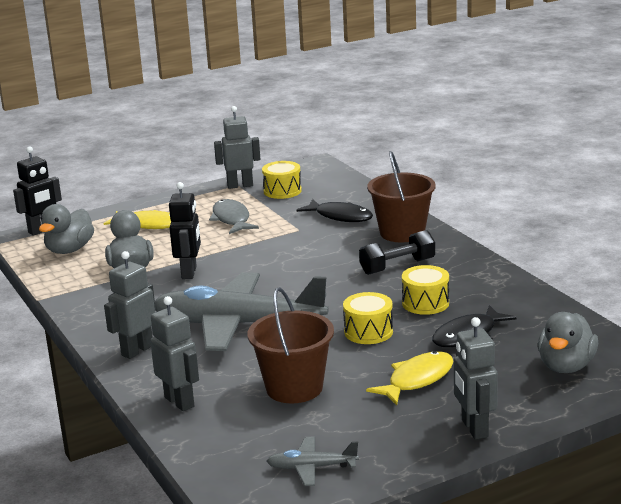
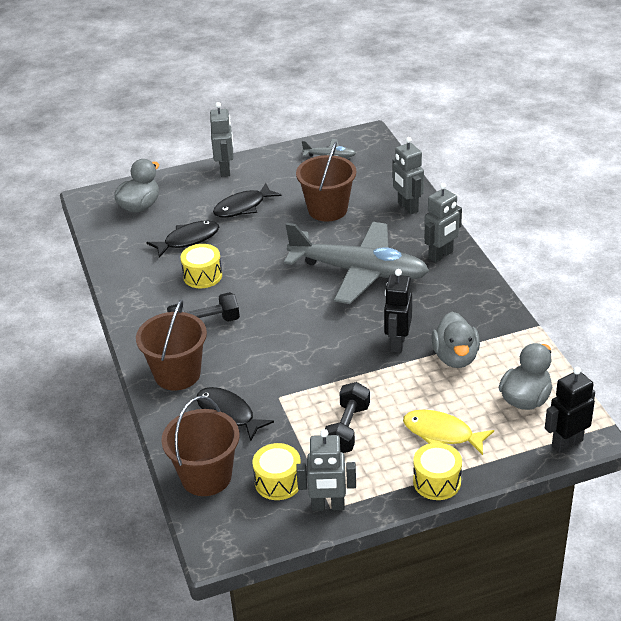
camera: 170 degrees left, 15 degrees up
(231, 219) = (347, 429): grey fish -> black dumbbell
(341, 187) = (206, 477): none -> brown bucket
(368, 332) = (259, 252): yellow drum -> yellow drum (437, 482)
(417, 379) = (243, 207): yellow fish -> black fish

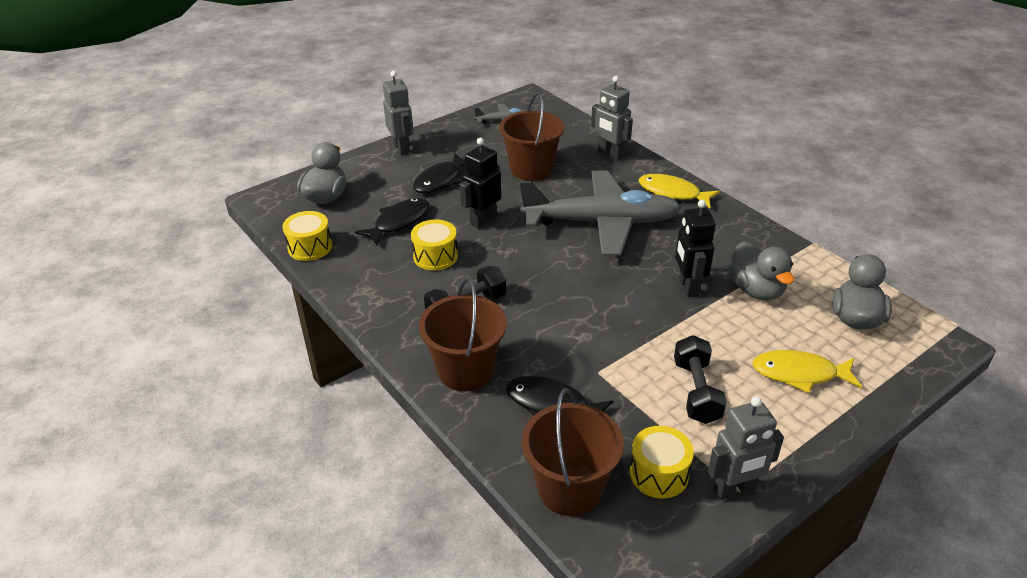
camera: 20 degrees left, 0 degrees up
(437, 482) = (832, 430): yellow drum -> yellow drum (310, 247)
(441, 255) = (672, 193): grey robot -> yellow fish
(566, 443) = (929, 355): black robot -> black robot (483, 220)

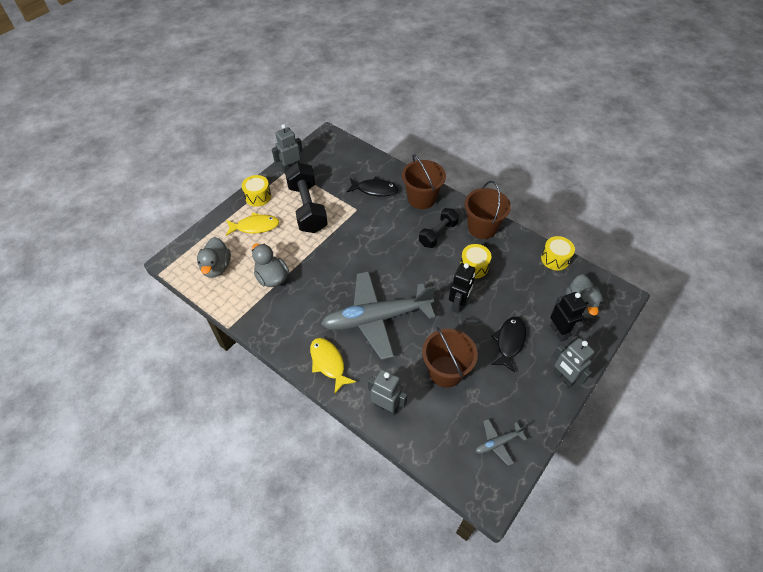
camera: 165 degrees right, 15 degrees up
(399, 222) = (514, 291): black fish -> none
(570, 488) = (358, 158): brown bucket -> brown bucket (482, 227)
(659, 474) = (322, 170): yellow drum -> yellow drum (258, 196)
(672, 193) = (328, 363): yellow fish -> yellow fish turned 135 degrees counterclockwise
(688, 287) = (313, 272): black robot -> black robot (558, 332)
(696, 391) = (307, 208): black dumbbell -> black dumbbell, size x1.64

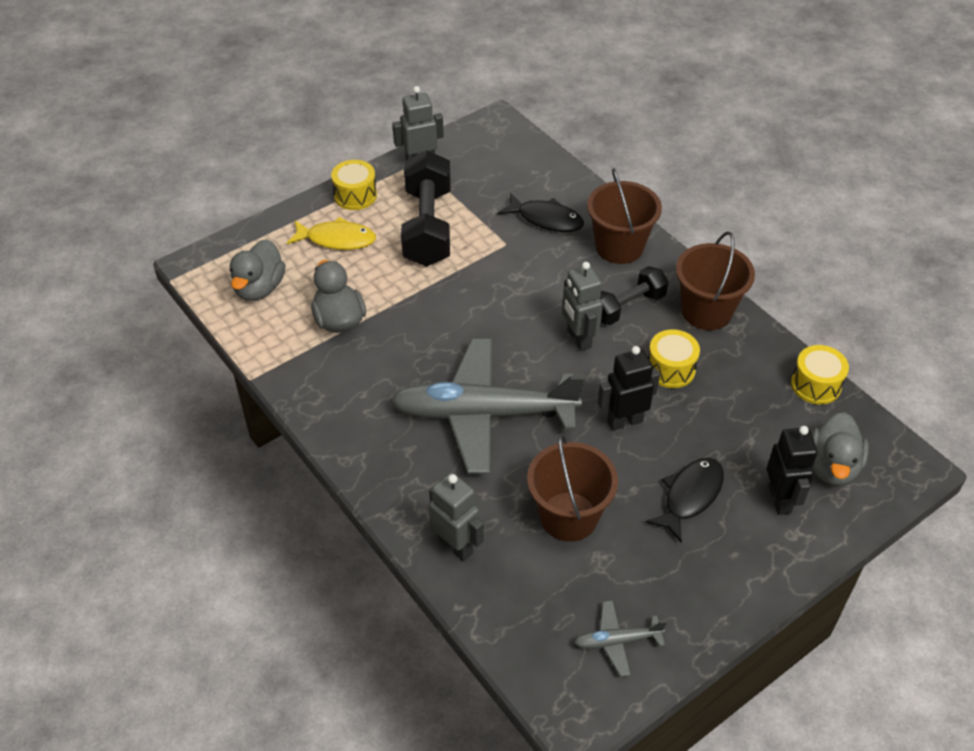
camera: 15 degrees right, 5 degrees down
(328, 363) = (386, 463): yellow fish -> none
(458, 304) = (624, 421): black robot -> black robot turned 150 degrees counterclockwise
(563, 377) = (762, 570): grey robot -> grey robot (578, 339)

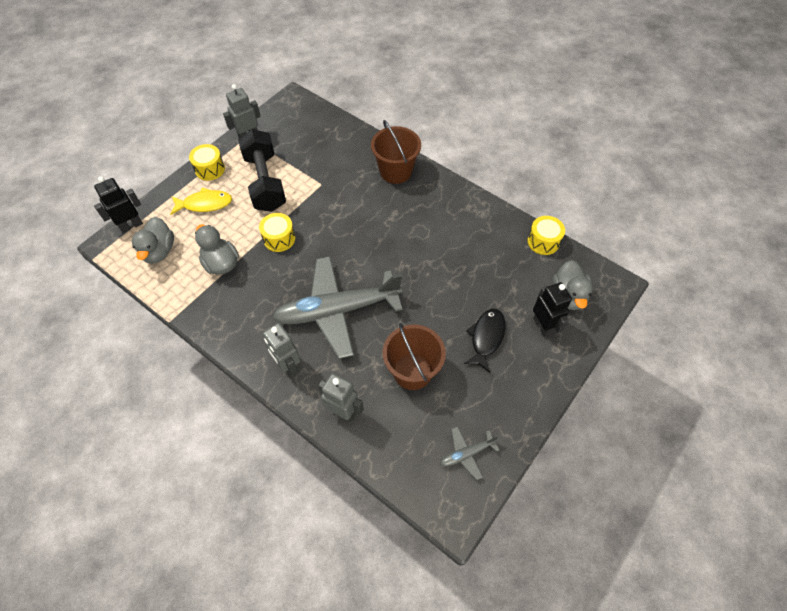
camera: 15 degrees left, 10 degrees up
(546, 219) = (343, 161): black fish -> none
(578, 339) = (386, 242): grey robot -> grey robot (288, 366)
(624, 421) = (431, 294): black robot -> black robot (131, 225)
(627, 307) = (412, 212): black dumbbell -> none
(670, 369) = (450, 250): yellow drum -> yellow drum (279, 238)
(706, 311) = (462, 205): brown bucket -> none

